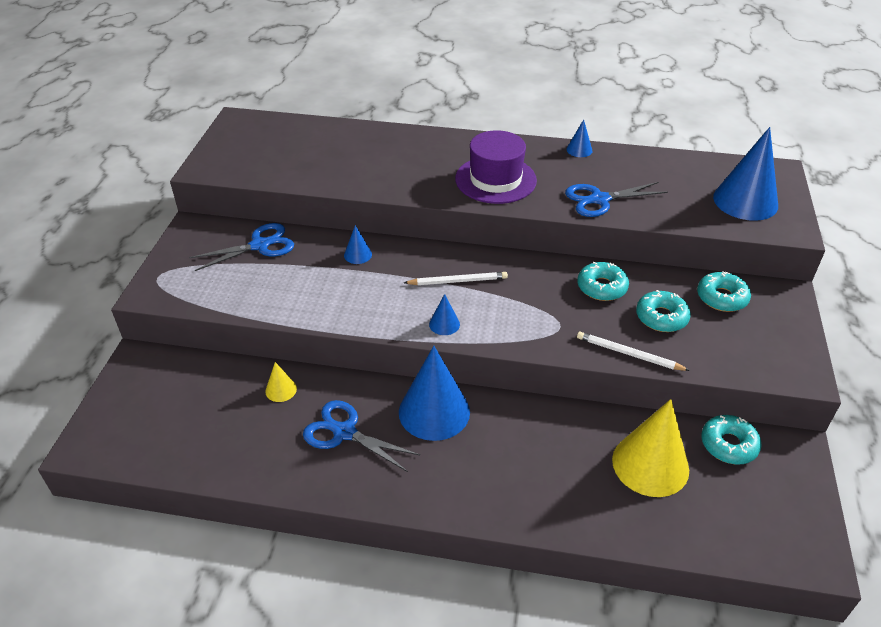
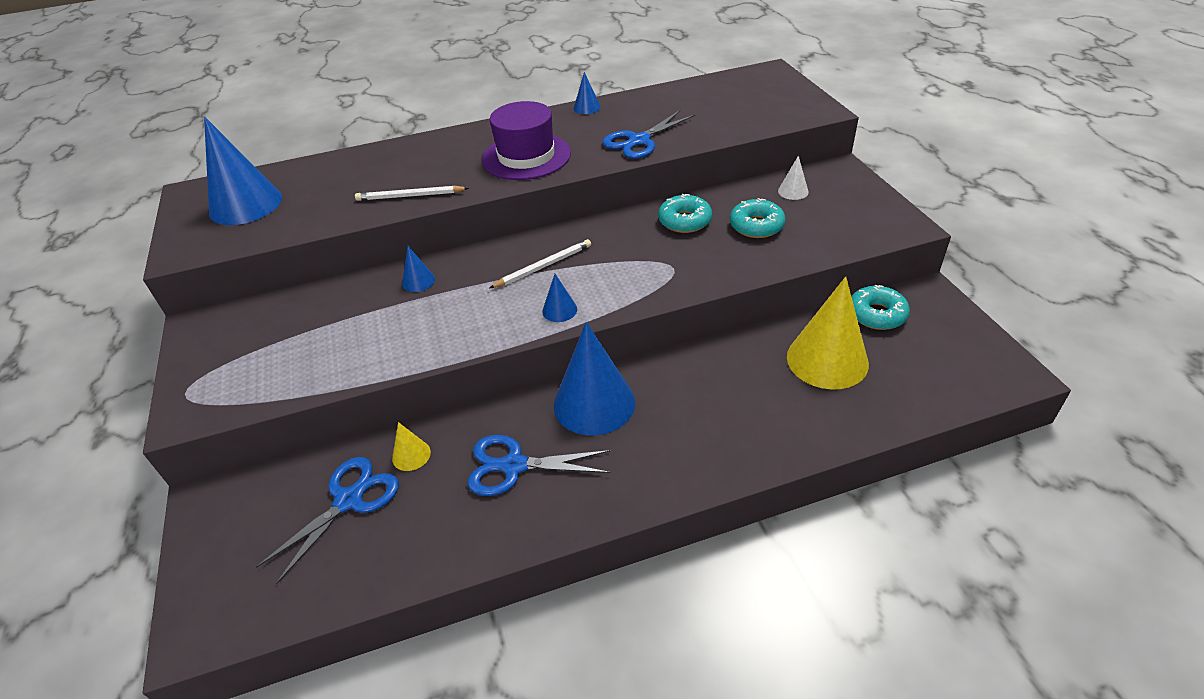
camera: 25 degrees left, 0 degrees up
(260, 245) = (296, 313): blue scissors -> blue scissors (349, 500)
(628, 354) = (753, 267): white pencil -> white pencil (410, 196)
(721, 298) = (793, 191): turquoise donut -> white cone
(745, 201) = (765, 101): blue cone -> blue cone (245, 205)

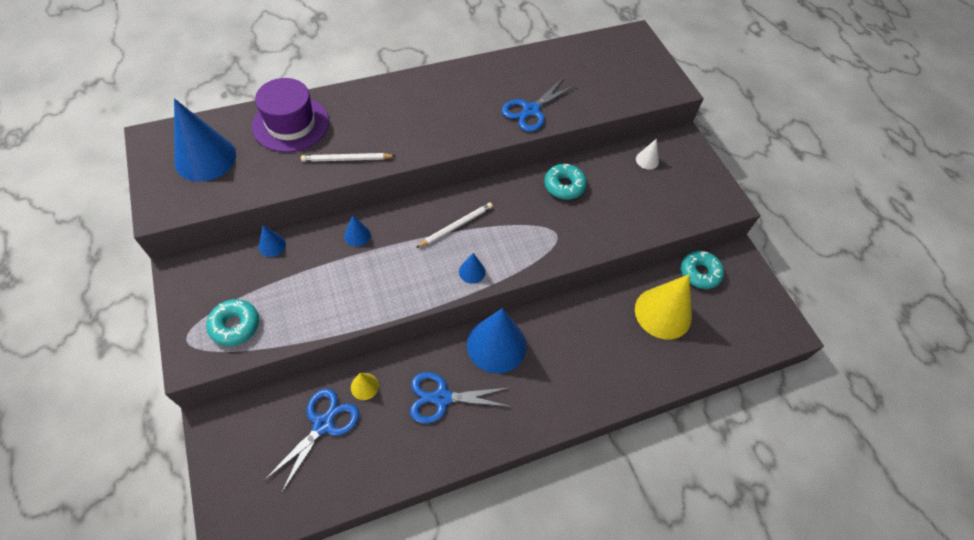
camera: 10 degrees left, 15 degrees up
(526, 156) = (439, 120): purple hat -> purple hat (291, 124)
(587, 107) = (485, 65): blue cone -> blue cone (272, 245)
(756, 226) = (619, 195): turquoise donut -> turquoise donut (235, 325)

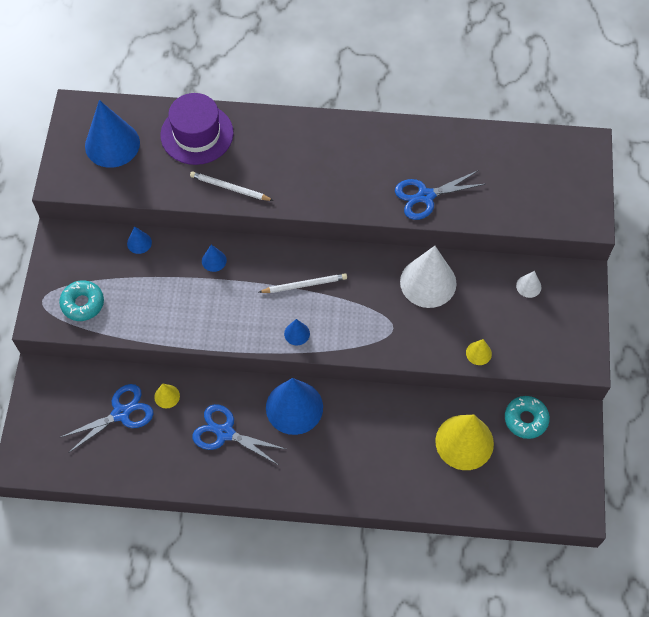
camera: 30 degrees right, 5 degrees up
(564, 185) = (428, 282): turquoise donut -> white cone
(641, 228) = (478, 353): none -> yellow cone

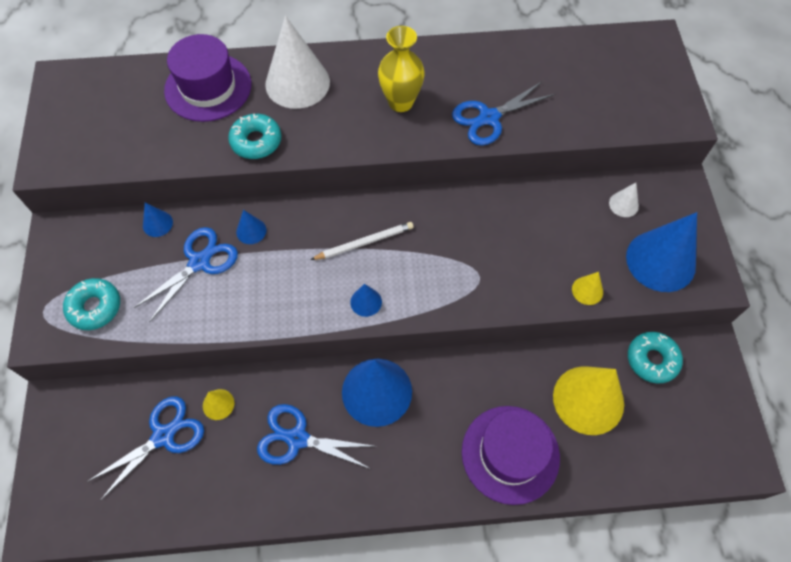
camera: 10 degrees left, 0 degrees up
(112, 144) = (107, 112): blue cone -> blue cone (660, 261)
(169, 280) = (200, 262): none -> blue scissors
(229, 188) = (256, 141): white pencil -> turquoise donut
(354, 171) = (400, 102): none -> yellow vase
(391, 473) = (510, 454): none -> purple hat
(428, 282) = (508, 217): white cone -> white cone (297, 83)

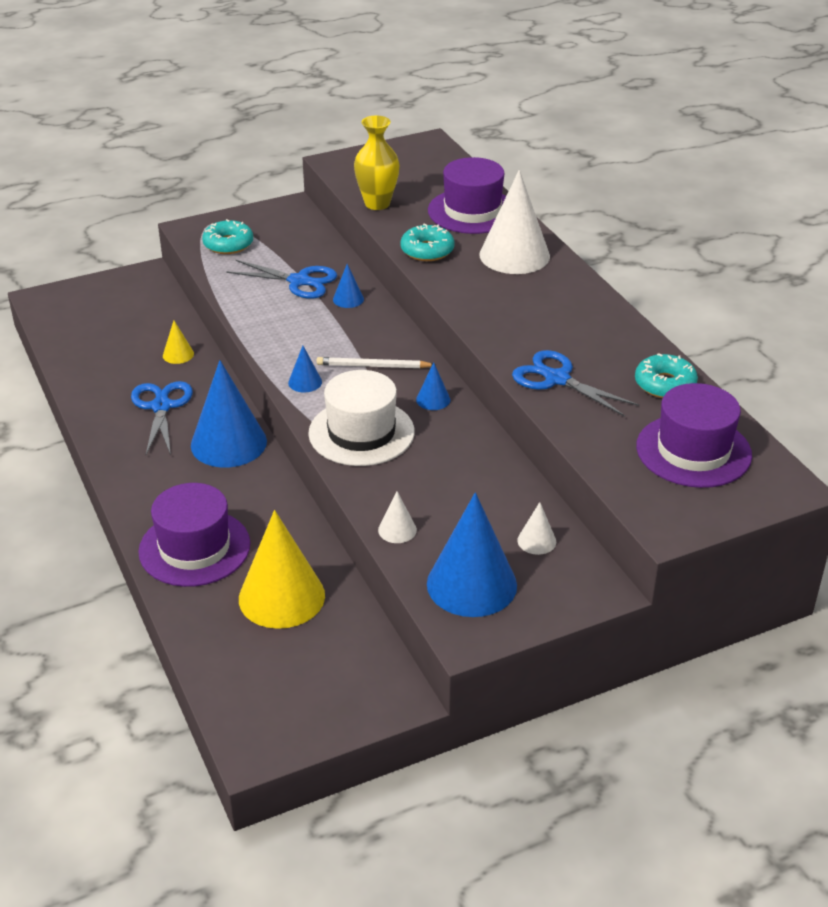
camera: 70 degrees right, 25 degrees down
(157, 224) = (327, 250): blue cone -> blue cone (433, 399)
(164, 436) = (137, 334): blue scissors -> none
(364, 242) = (373, 366): white pencil -> white pencil turned 135 degrees clockwise
(400, 102) = (535, 319): yellow vase -> yellow vase (377, 203)
(455, 279) = (361, 432): none -> white hat
(587, 290) = (397, 530): yellow cone -> white cone
(603, 72) = (693, 451): none -> purple hat
(652, 360) = (357, 643): turquoise donut -> turquoise donut (665, 384)

